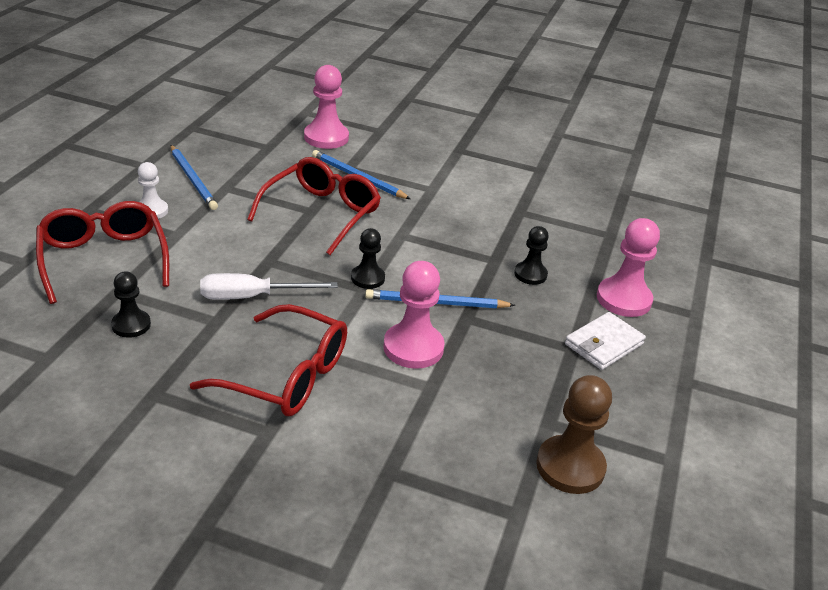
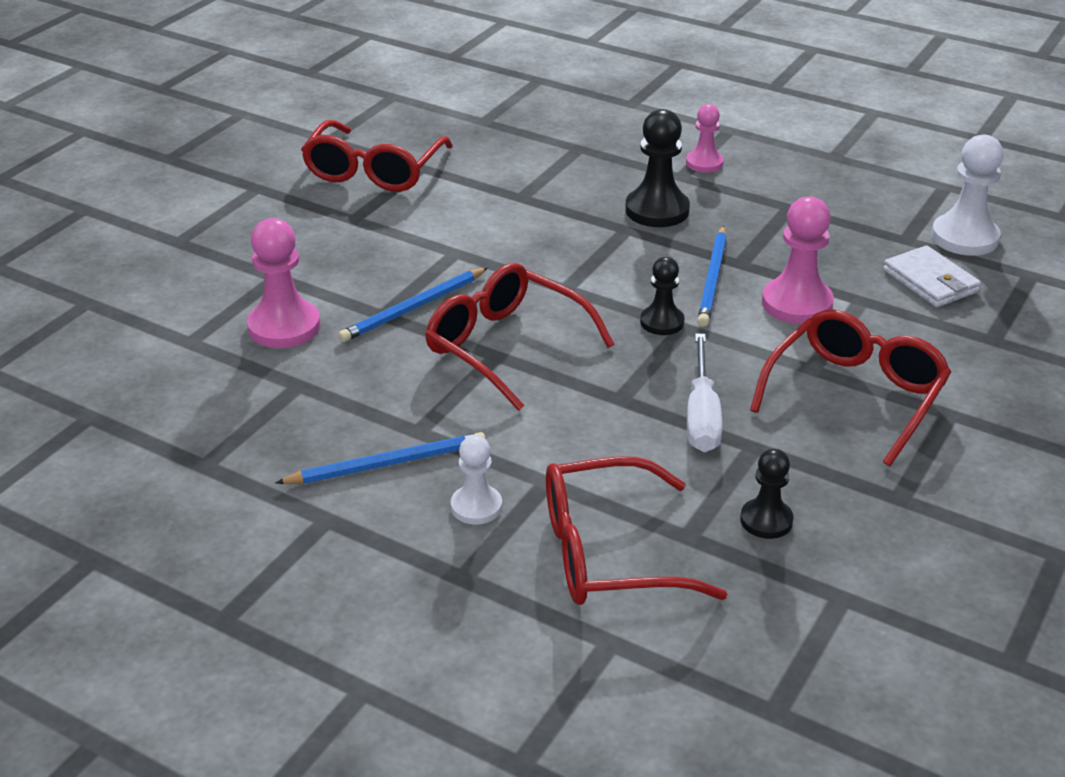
camera: 75 degrees left, 0 degrees up
(524, 152) = (374, 171): none -> red glasses
(530, 274) = (657, 210): black pawn -> black pawn, size x1.63
(570, 467) = (964, 238): brown pawn -> white pawn
(604, 344) = (782, 188): white wallet -> white wallet (930, 281)
(623, 299) = (704, 163): pink pawn -> pink pawn, size x0.61

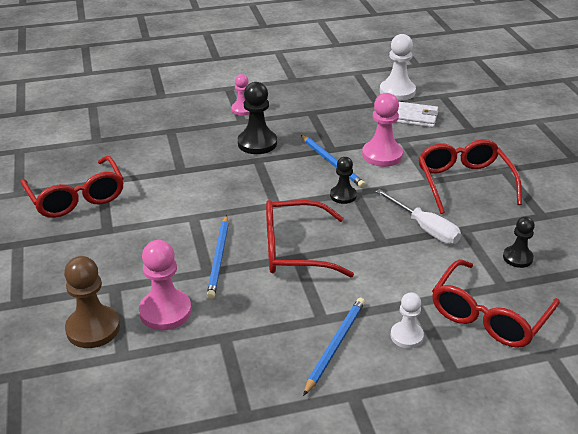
camera: 45 degrees left, 0 degrees up
(202, 302) = (93, 328): none -> brown pawn

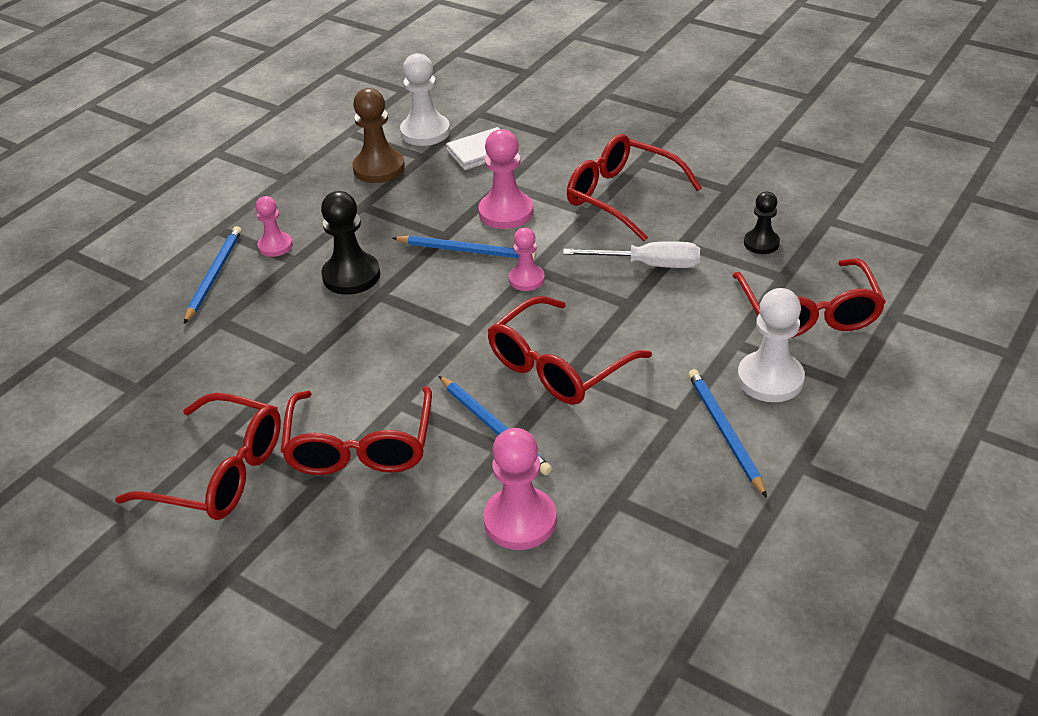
camera: 40 degrees left, 5 degrees up
(93, 328) = (469, 596): brown pawn -> brown pawn (379, 168)
(147, 225) = (360, 446): none -> red glasses
(197, 108) = (214, 275): none -> blue pencil
(343, 195) = (526, 279): black pawn -> pink pawn
(406, 336) = (770, 379): white pawn -> white pawn, size x1.63

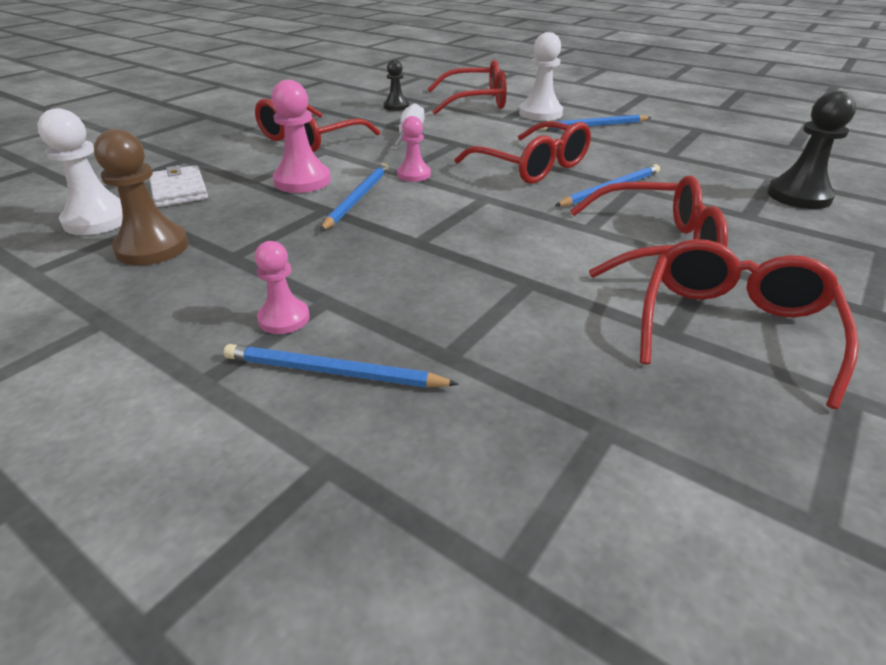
camera: 90 degrees left, 5 degrees down
(351, 276) = (377, 259): black pawn -> black pawn (799, 196)
(520, 520) = (707, 182): pink pawn -> none

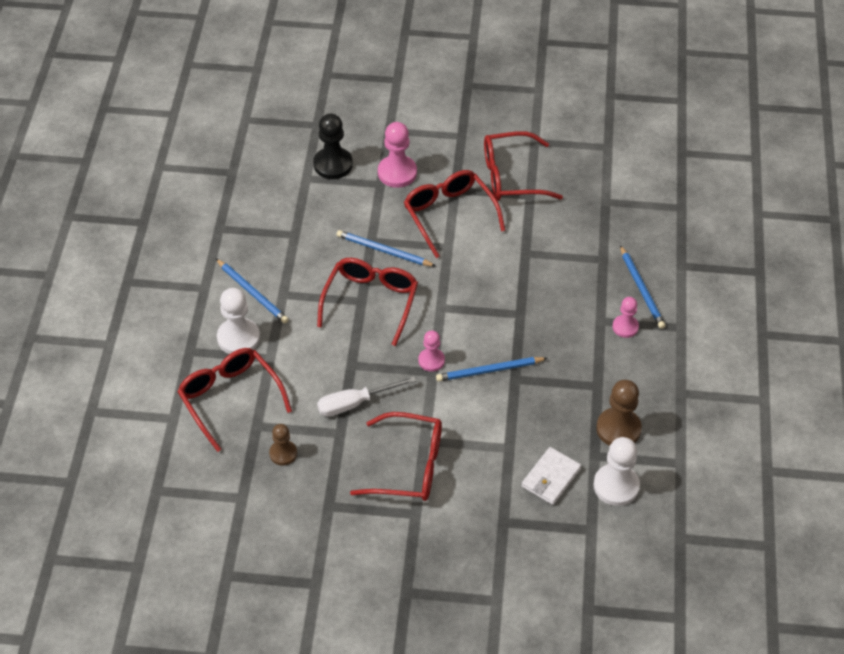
camera: 120 degrees left, 15 degrees up
(302, 181) = (486, 417): pink pawn -> pink pawn (397, 173)
(396, 106) = (283, 453): black pawn -> brown pawn

